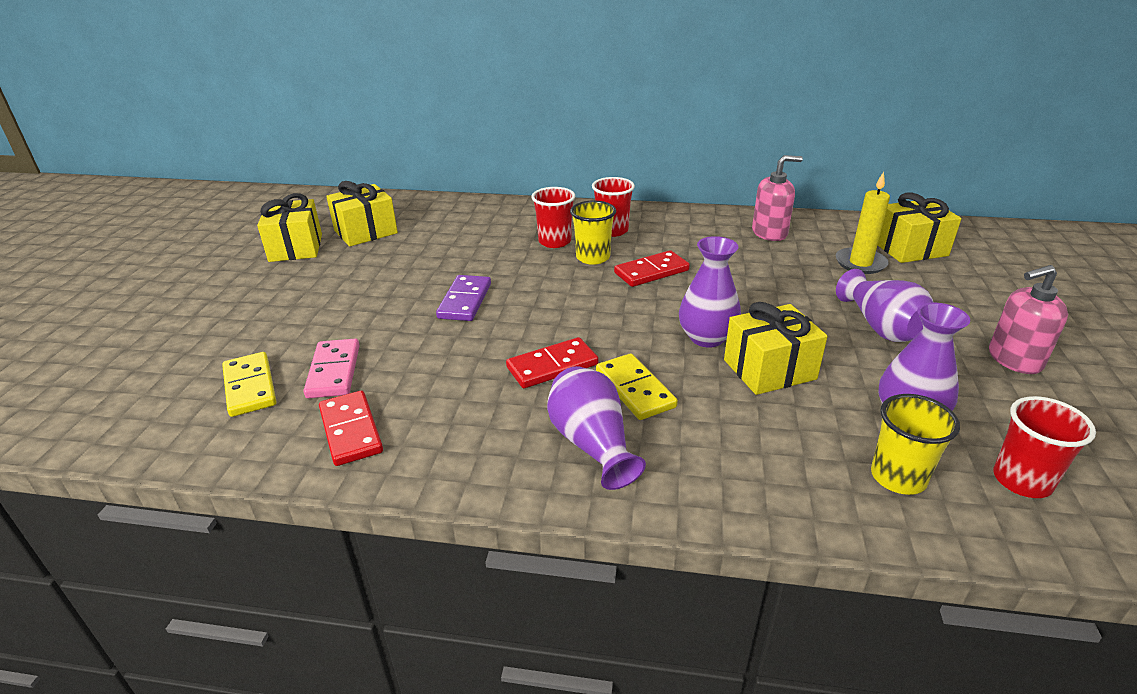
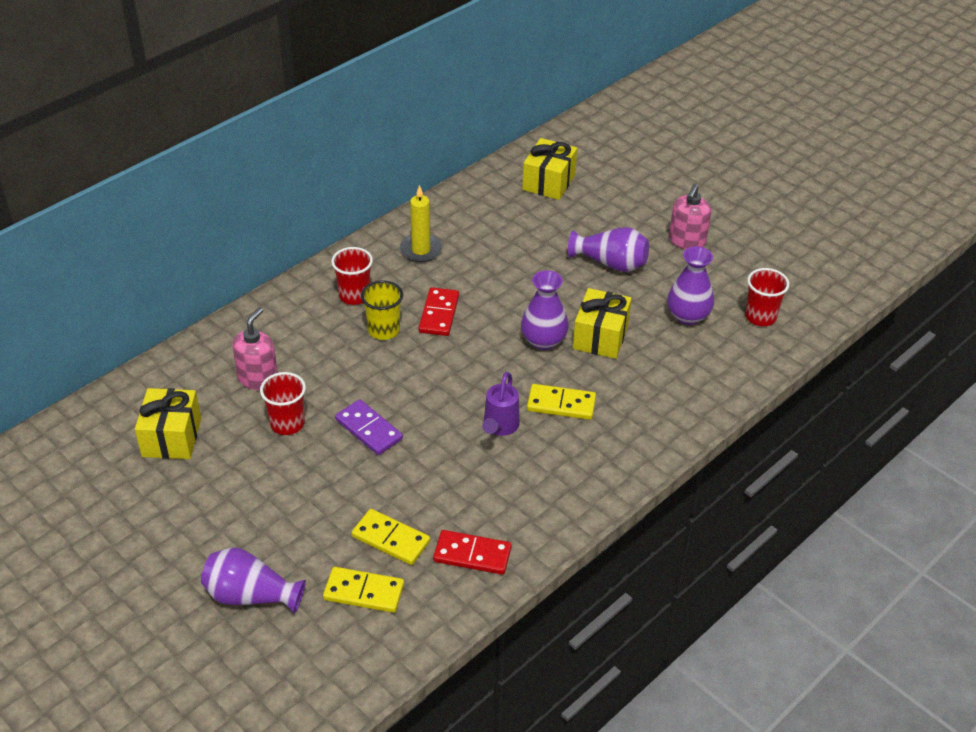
camera: 55 degrees left, 10 degrees up
(296, 248) = (147, 495): yellow gift -> none
(333, 371) = (390, 539): pink domino -> yellow domino
(552, 366) = (499, 427): red domino -> purple watering can
(554, 241) = (334, 335): red cup -> red cup (287, 424)
(592, 444) = (591, 451): purple vase -> purple vase (250, 596)
(769, 233) = (455, 224): pink soap dispenser -> pink soap dispenser (258, 378)
(860, 263) = (540, 216): yellow candle -> yellow candle (421, 250)
(898, 477) = (722, 355): yellow cup -> none

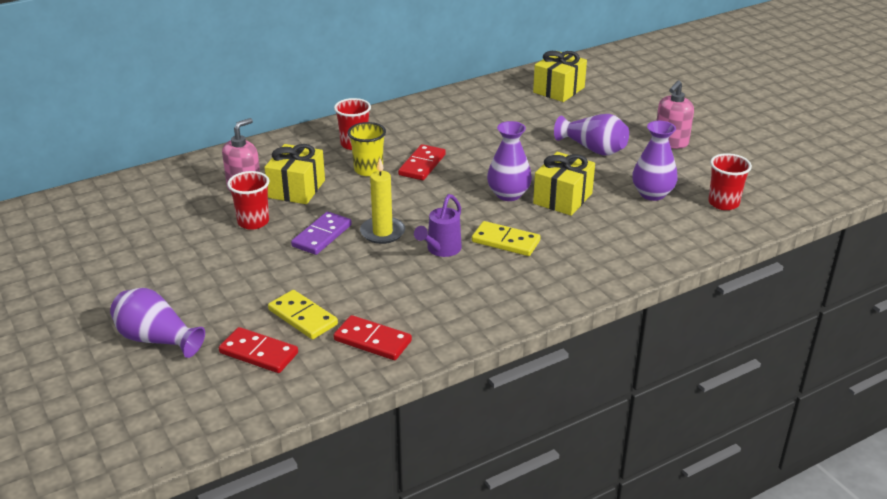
camera: 15 degrees right, 10 degrees down
(172, 437) = (151, 218): yellow gift -> yellow gift (296, 189)
(364, 592) = (258, 353): yellow domino -> red domino
(368, 429) = (322, 236): purple domino -> purple domino turned 60 degrees clockwise
(421, 250) = (426, 121): yellow candle -> yellow candle (382, 232)

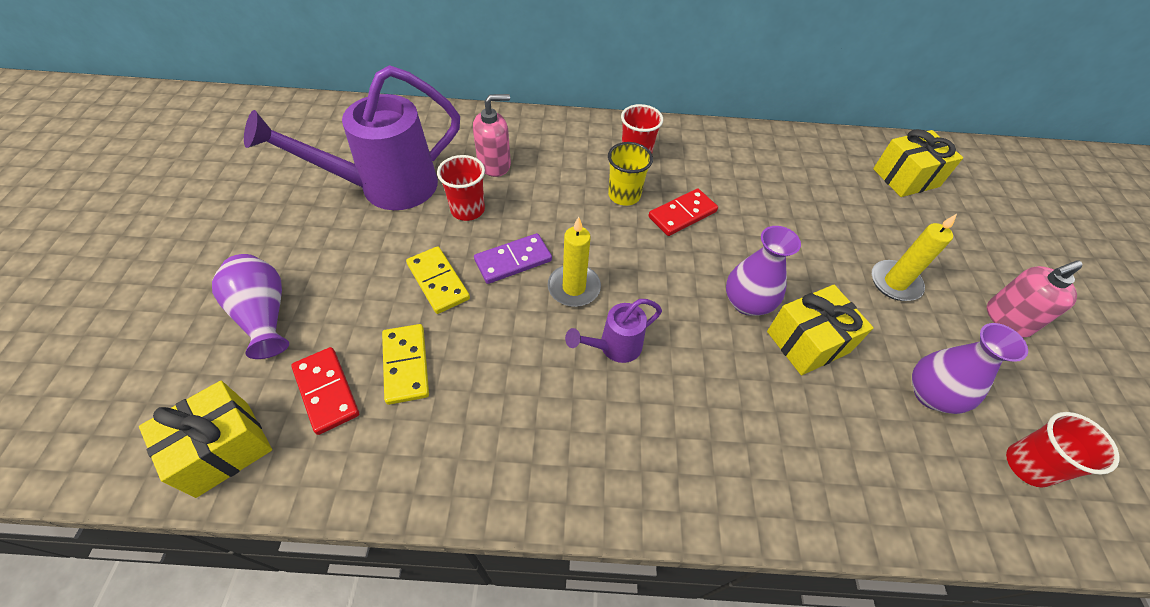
camera: 30 degrees right, 20 degrees up
(167, 234) = (386, 188): none -> purple watering can
(296, 189) = (538, 187): yellow gift -> yellow gift (223, 448)
(372, 341) = (441, 445): red domino -> none
(505, 241) = (695, 374): yellow domino -> yellow domino (438, 281)
(593, 149) = (895, 283): purple vase -> yellow candle

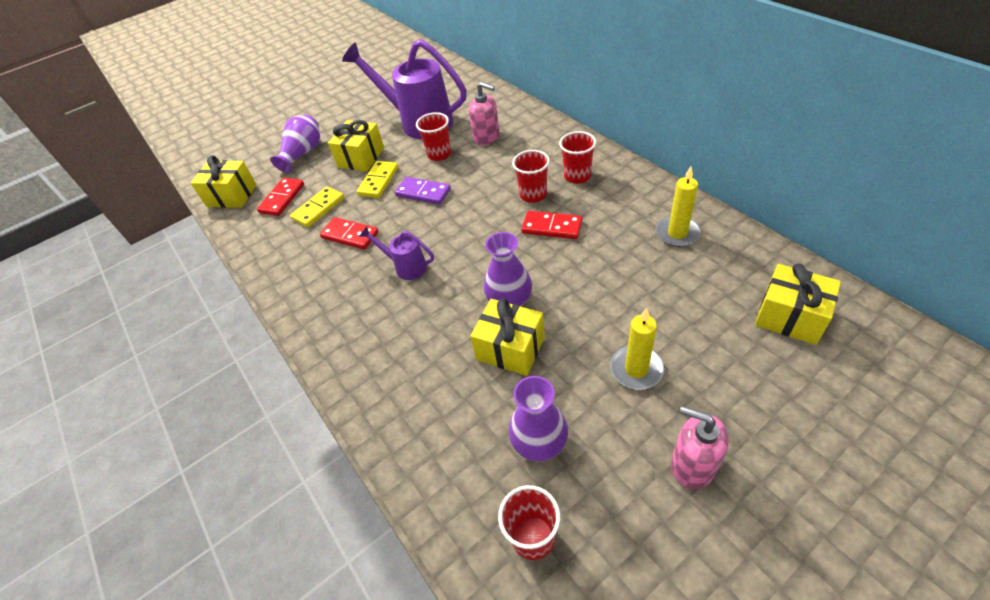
camera: 60 degrees right, 5 degrees down
(369, 269) = (361, 157): none -> yellow gift
(499, 364) = (350, 235): none -> red domino
(574, 287) = (431, 225): yellow candle -> yellow candle (677, 233)
(624, 195) = (533, 195): yellow cup -> red cup

